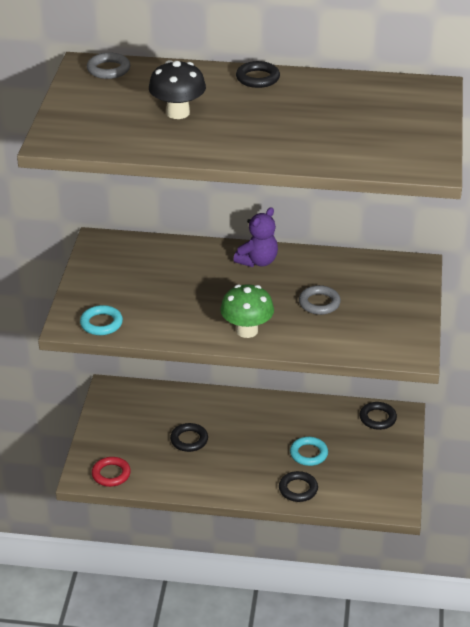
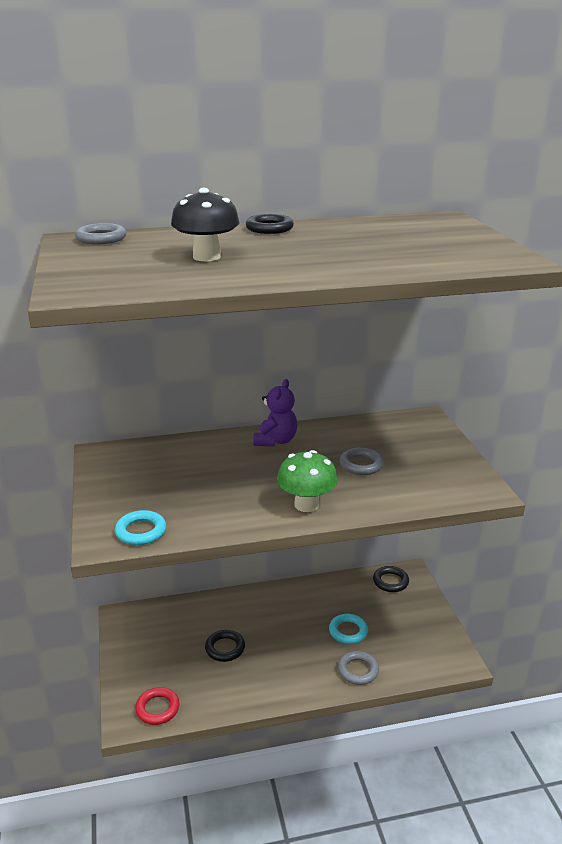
camera: 20 degrees left, 10 degrees down
(298, 489) = (358, 670): black ring -> grey ring

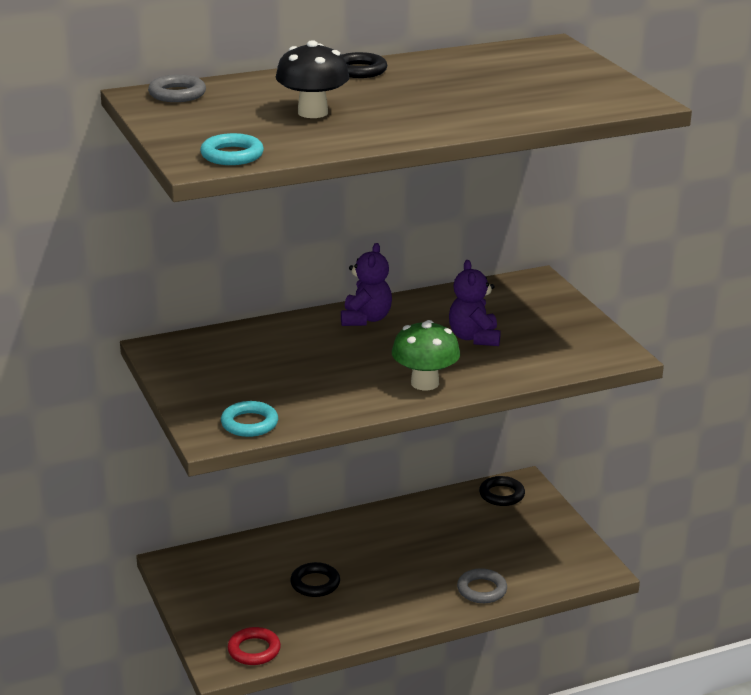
camera: 10 degrees left, 0 degrees up
(348, 631) = (461, 552): turquoise ring -> turquoise ring (232, 155)
(361, 465) = (474, 338): grey ring -> purple teddy bear

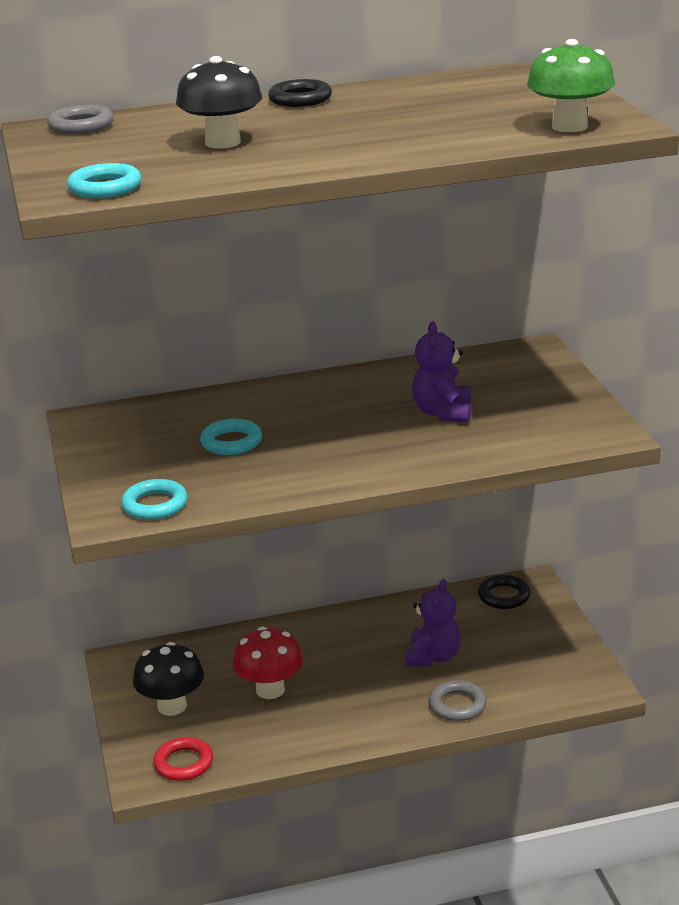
camera: 10 degrees right, 0 degrees up
(230, 601) = (172, 706): none -> black mushroom
(298, 367) = (231, 442): none -> turquoise ring
(315, 583) = (270, 690): black ring -> red mushroom
(365, 319) = (325, 390): purple teddy bear -> purple teddy bear (432, 657)
(425, 383) = (370, 463): green mushroom -> green mushroom (569, 126)

